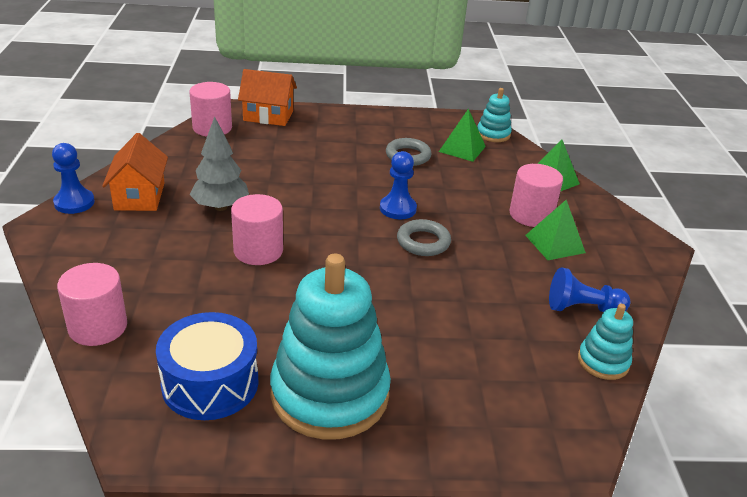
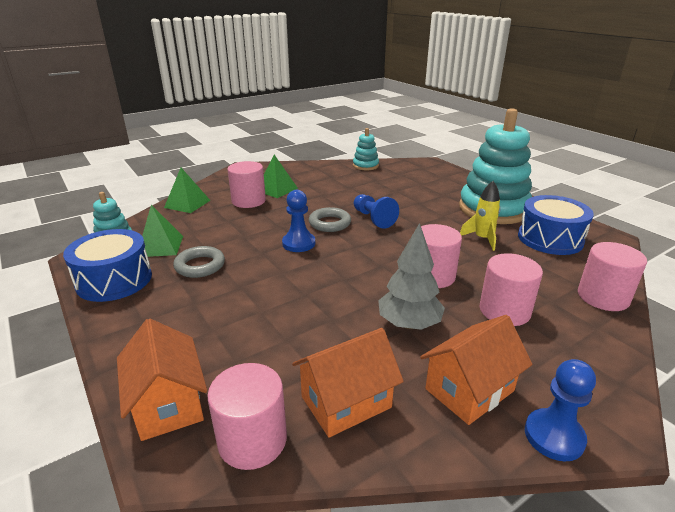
camera: 120 degrees left, 5 degrees down
(169, 257) = (504, 311): none -> pink cylinder
(195, 157) = (346, 402): none -> orange house
(276, 326) = (482, 239): none -> yellow rocket
(422, 124) = (114, 280): none -> blue drum
(582, 308) = (331, 174): blue pawn -> blue pawn (373, 219)

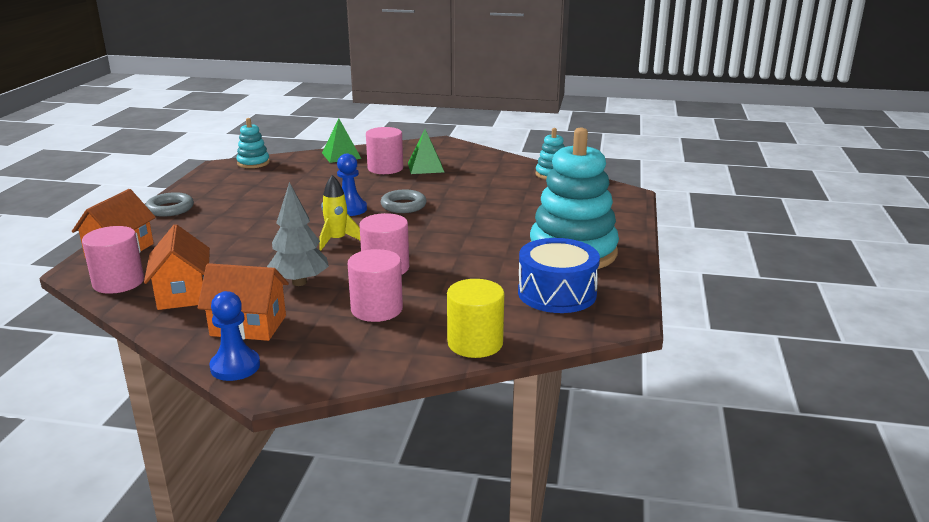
camera: 45 degrees right, 5 degrees down
(114, 280) = (209, 185): blue drum -> none
(160, 246) = (269, 176): green pyramid -> none
(200, 266) = (264, 197): grey ring -> grey ring (170, 209)
(346, 402) = (183, 293): orange house -> orange house turned 60 degrees clockwise
(373, 219) = (444, 216): blue pawn -> none
(482, 239) = (493, 266): yellow rocket -> yellow rocket (337, 240)
(603, 297) = (475, 343): pink cylinder -> yellow cylinder

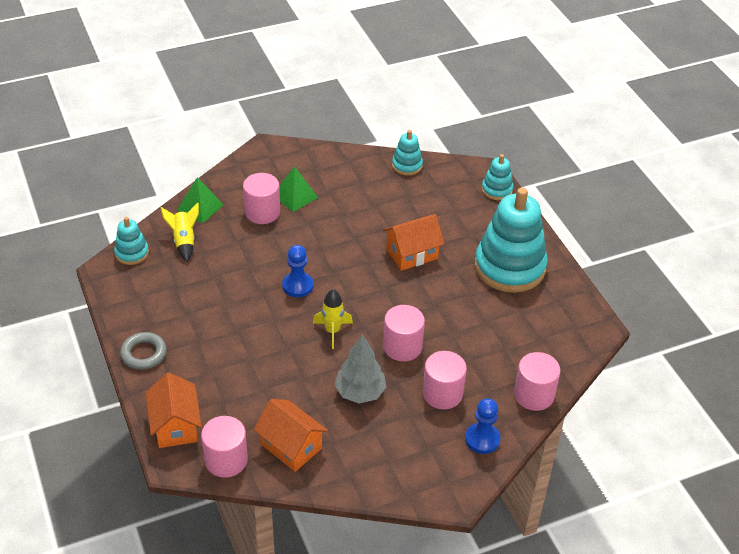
camera: 35 degrees left, 20 degrees up
(235, 366) = (414, 493): blue pawn -> blue pawn (482, 439)
(248, 326) = (377, 453): orange house -> orange house (412, 254)
(300, 167) = (184, 241): none -> yellow rocket
(403, 205) = (335, 262): grey ring -> none
(475, 343) = (534, 395): yellow cylinder -> pink cylinder
(557, 293) = (538, 319): blue drum -> none
(625, 206) = (497, 190): none -> turquoise stacking toy

